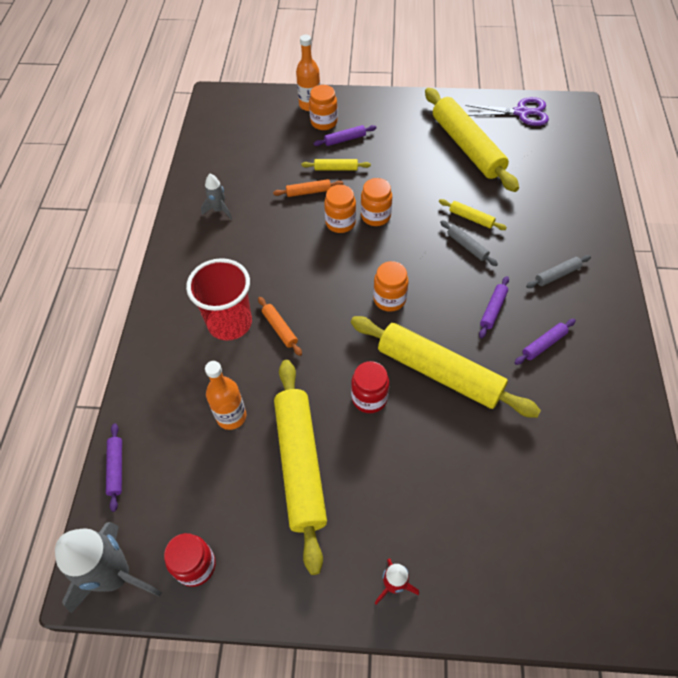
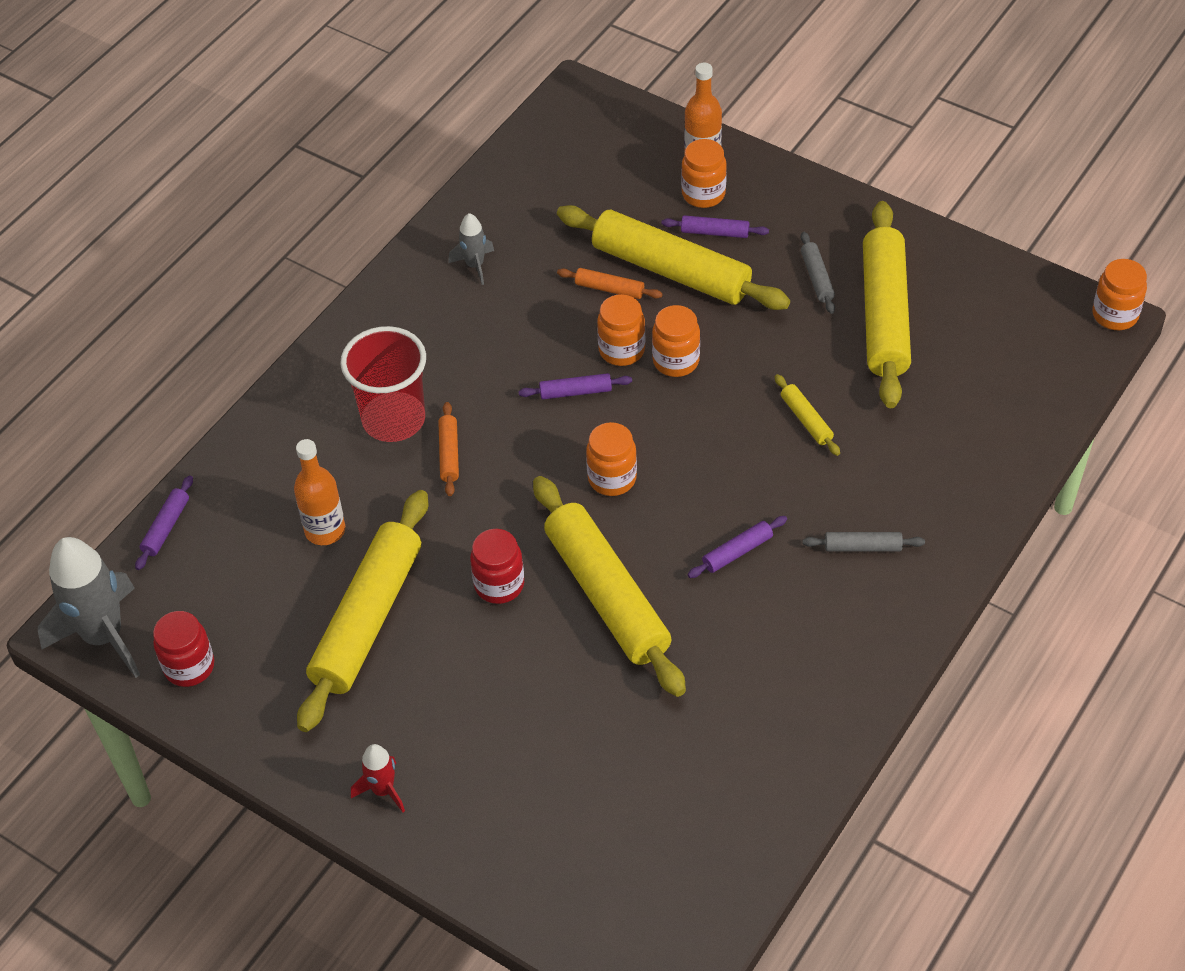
camera: 30 degrees right, 5 degrees down
(336, 168) = (671, 271): yellow rolling pin -> yellow rolling pin, size x2.39
(467, 246) = (769, 455): grey rolling pin -> grey rolling pin (817, 278)
(521, 112) = (1012, 296): purple scissors -> none
(544, 344) = (768, 624): purple rolling pin -> purple rolling pin (575, 392)
(577, 103) = (1115, 315): none -> orange jar

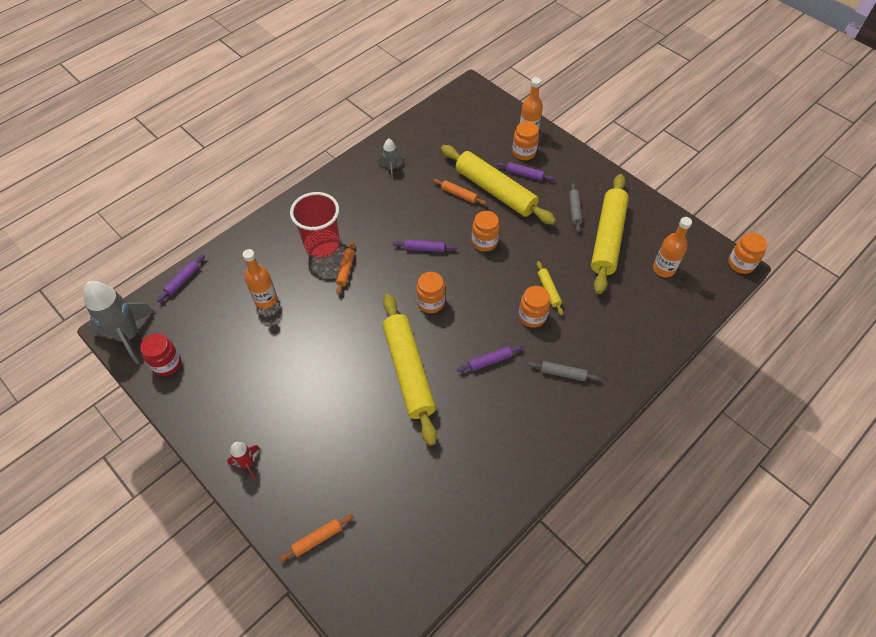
camera: 10 degrees right, 5 degrees up
(368, 619) = (272, 357): yellow rolling pin -> none
(499, 585) = (350, 352): red jar -> none
(535, 874) = (317, 539): none -> orange rolling pin
(621, 350) = (456, 230): orange jar -> orange jar (532, 316)
(989, 348) = (663, 269): none -> orange bottle

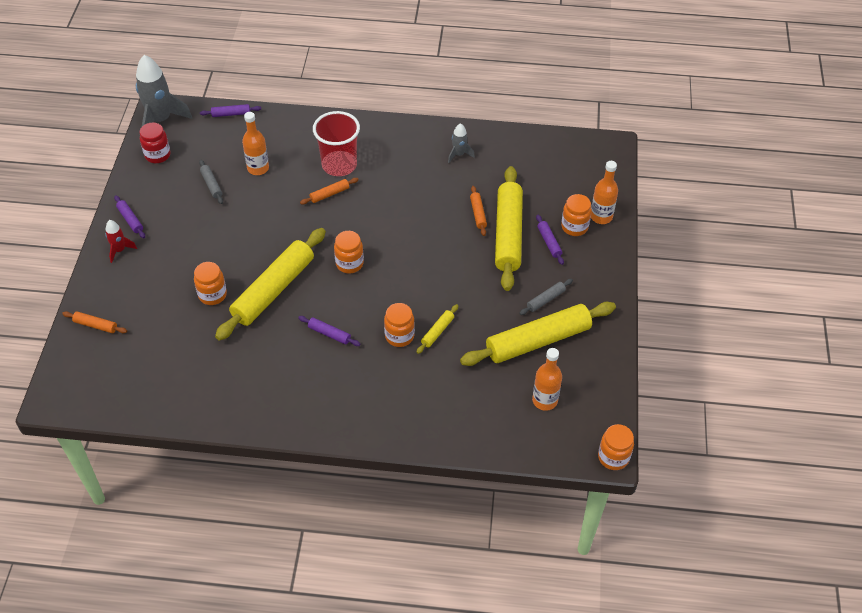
camera: 50 degrees right, 5 degrees down
(424, 248) = (398, 227): purple rolling pin -> purple rolling pin (130, 220)
(484, 242) = (445, 260): orange jar -> orange jar (212, 295)
(563, 373) = (362, 388): grey rolling pin -> grey rolling pin (211, 185)

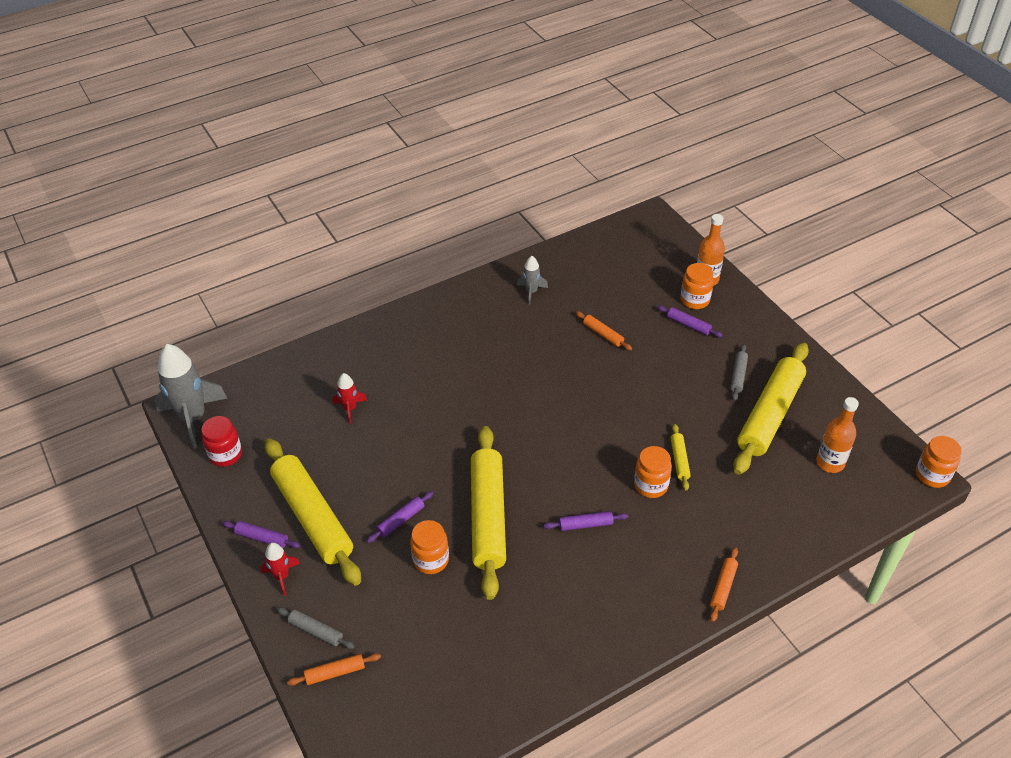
camera: 35 degrees left, 5 degrees down
(211, 185) = (316, 452): grey rolling pin -> grey rolling pin (316, 631)
(231, 114) = (266, 371): purple rolling pin -> purple rolling pin (401, 520)
(258, 168) = (350, 409): orange bottle -> red rocket
(329, 194) = (448, 393): orange rolling pin -> orange rolling pin (723, 587)
(339, 165) = (429, 361): red cup -> none
(349, 263) = (535, 447): orange jar -> none
(508, 234) = (647, 337): yellow rolling pin -> yellow rolling pin (312, 517)

